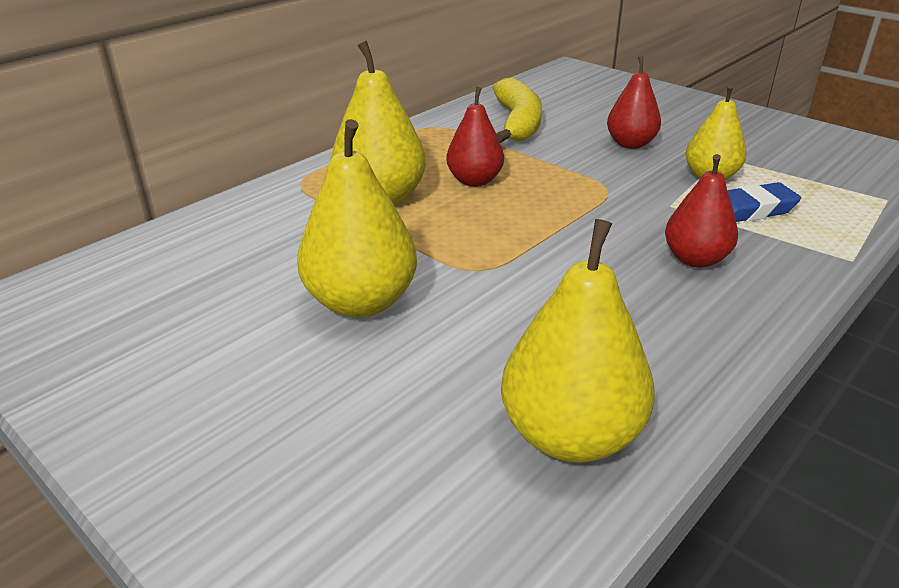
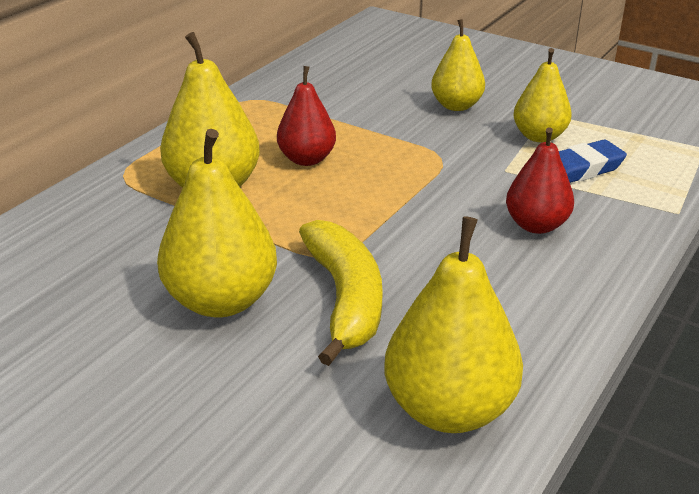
camera: 10 degrees left, 0 degrees up
(517, 123) = (337, 89): yellow banana -> yellow banana (345, 299)
(630, 144) = (456, 106): red pear -> yellow pear

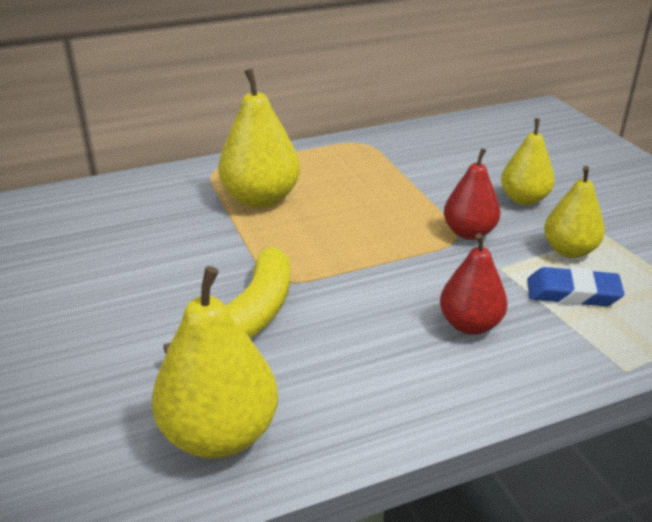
camera: 35 degrees right, 0 degrees up
(221, 301) = (170, 281): yellow pear -> none
(307, 159) = (349, 202): red pear -> red pear (469, 233)

